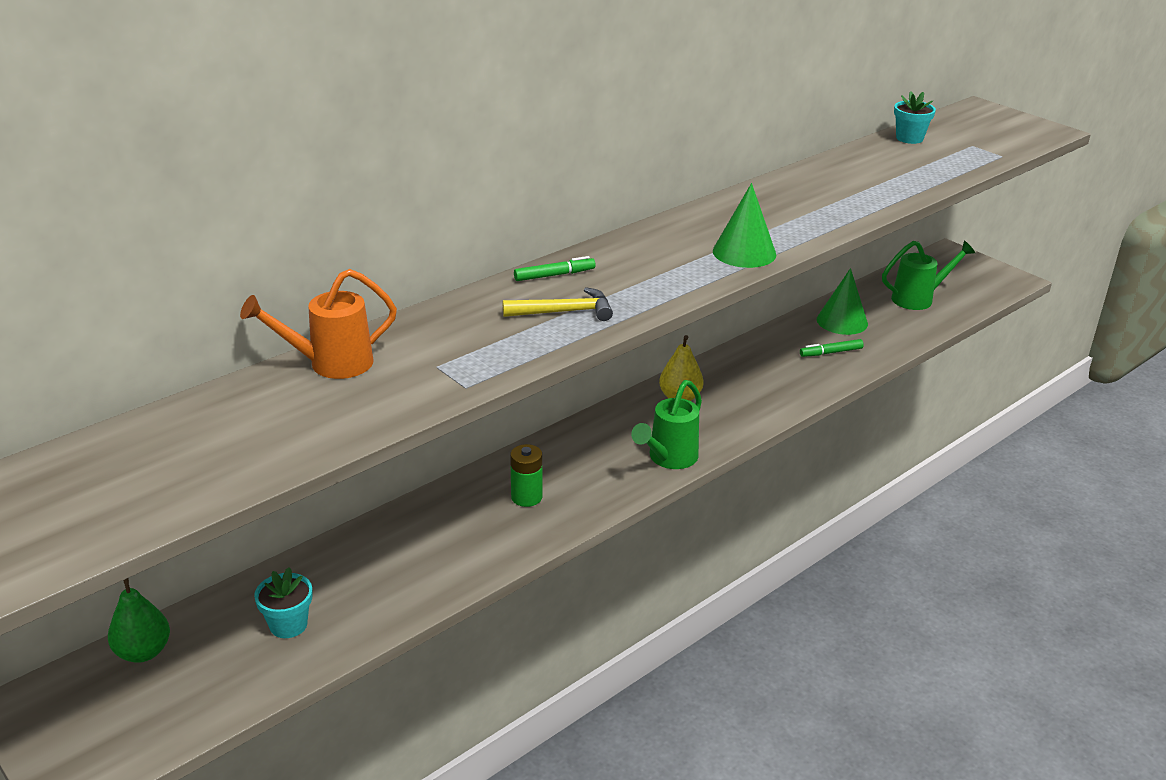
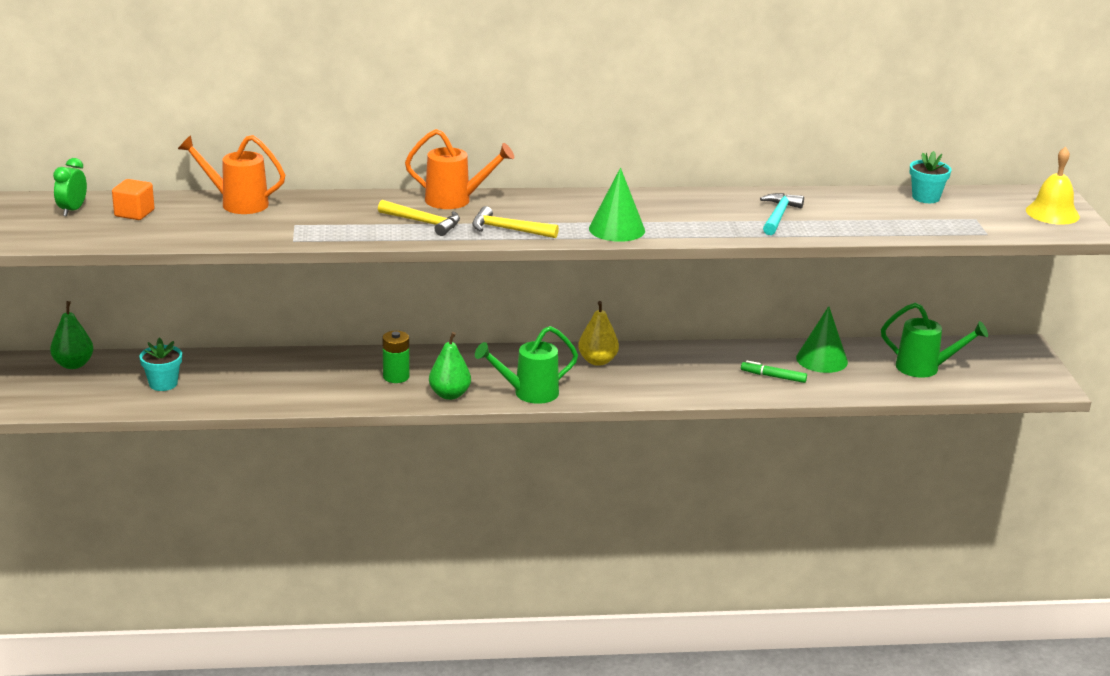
camera: 35 degrees right, 5 degrees down
(132, 454) = (72, 210): none -> green clock
(222, 426) = (134, 213): none -> orange cube
(554, 275) = (455, 201): green marker -> orange watering can
(602, 494) = (449, 395): none -> green pear
(655, 289) = (508, 230): none -> yellow hammer
(841, 192) = (778, 216): none -> turquoise hammer
(1008, 123) = (1052, 213): none -> yellow bell

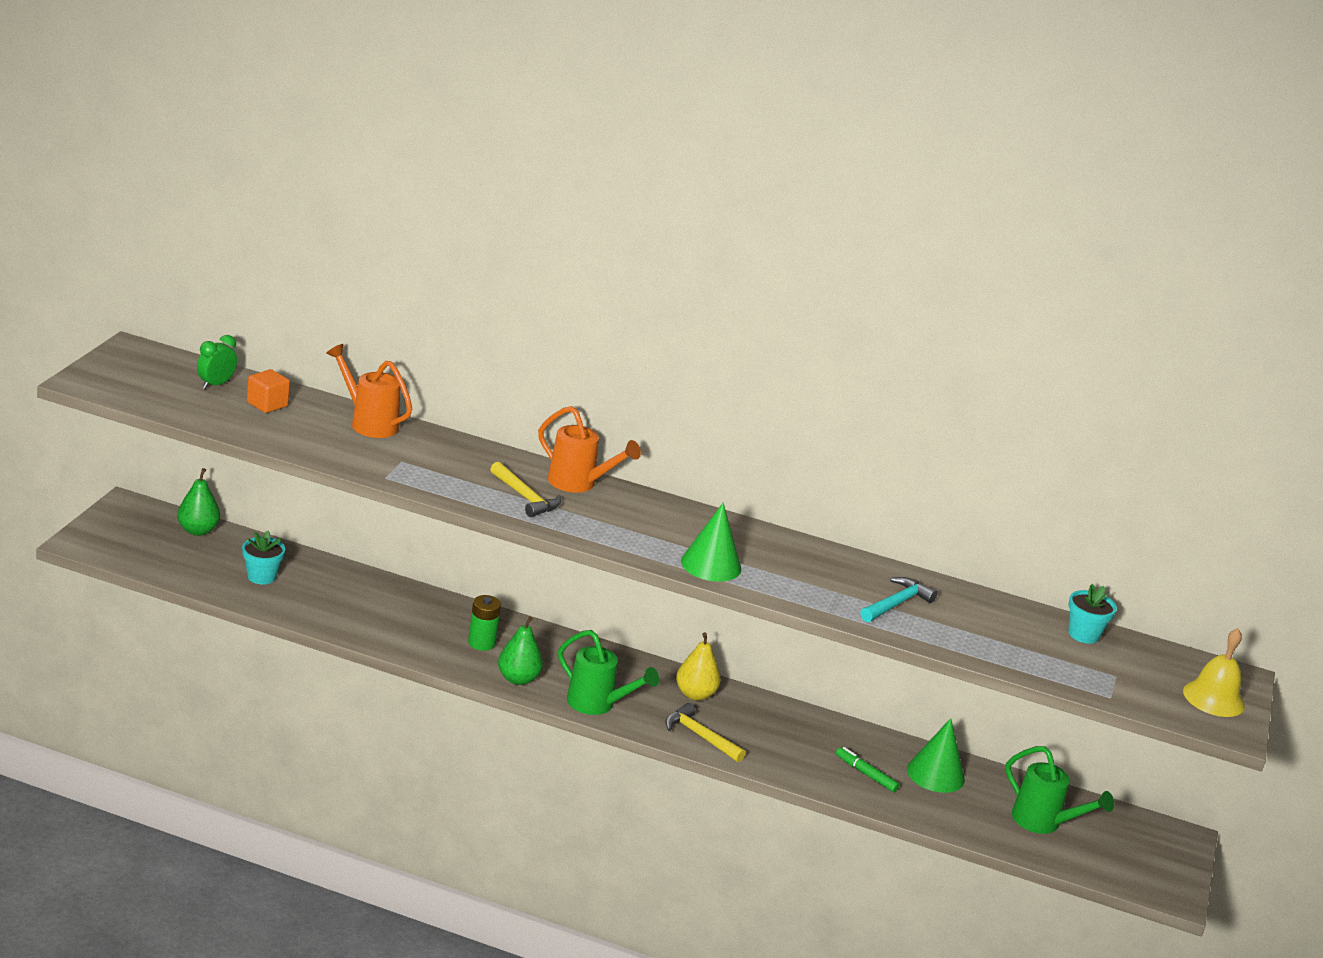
camera: 20 degrees right, 0 degrees up
(508, 230) = (601, 531): yellow hammer -> yellow hammer (700, 736)
(529, 393) = (597, 704): green watering can -> green watering can turned 150 degrees counterclockwise

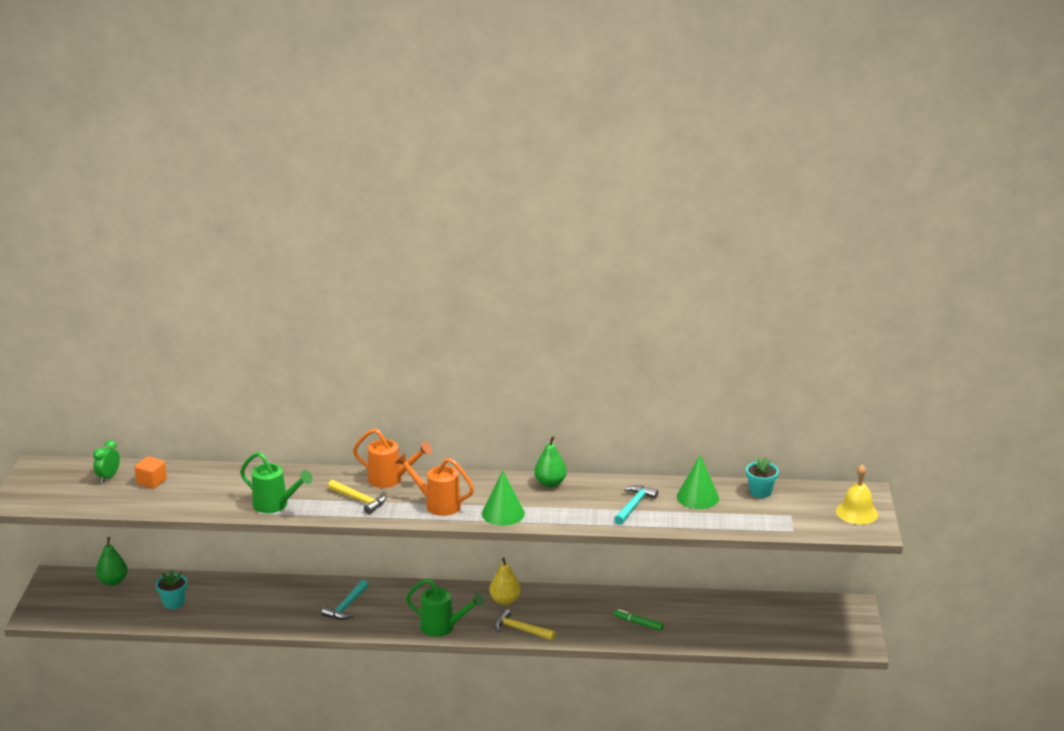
camera: 10 degrees left, 0 degrees up
(369, 423) = (228, 475): orange watering can -> orange watering can (437, 504)
(481, 643) = (346, 606): green battery -> turquoise hammer
(518, 679) = (382, 625): green pear -> green pear (550, 483)
(935, 774) = (683, 609): green cone -> green cone (697, 497)
(1043, 822) = (763, 622): green watering can -> green watering can (275, 505)

